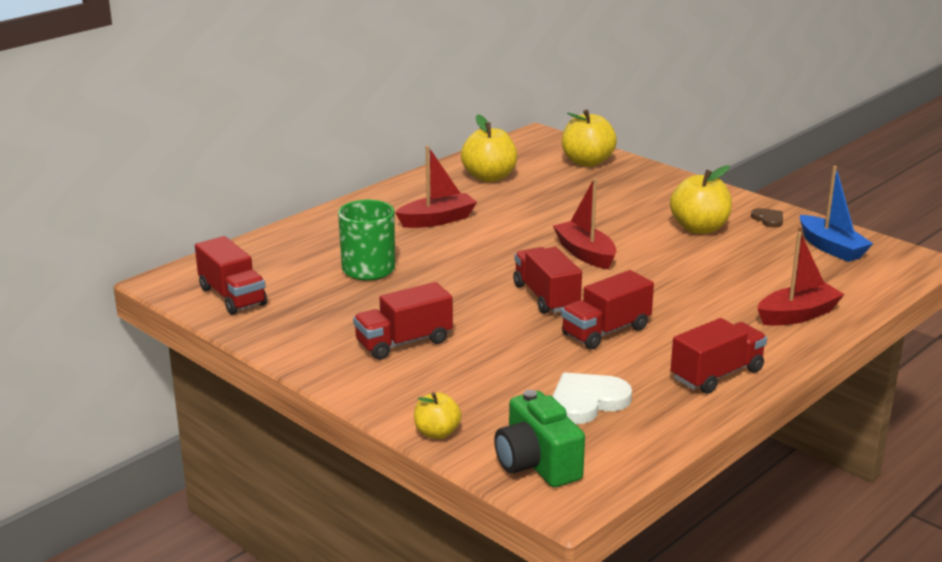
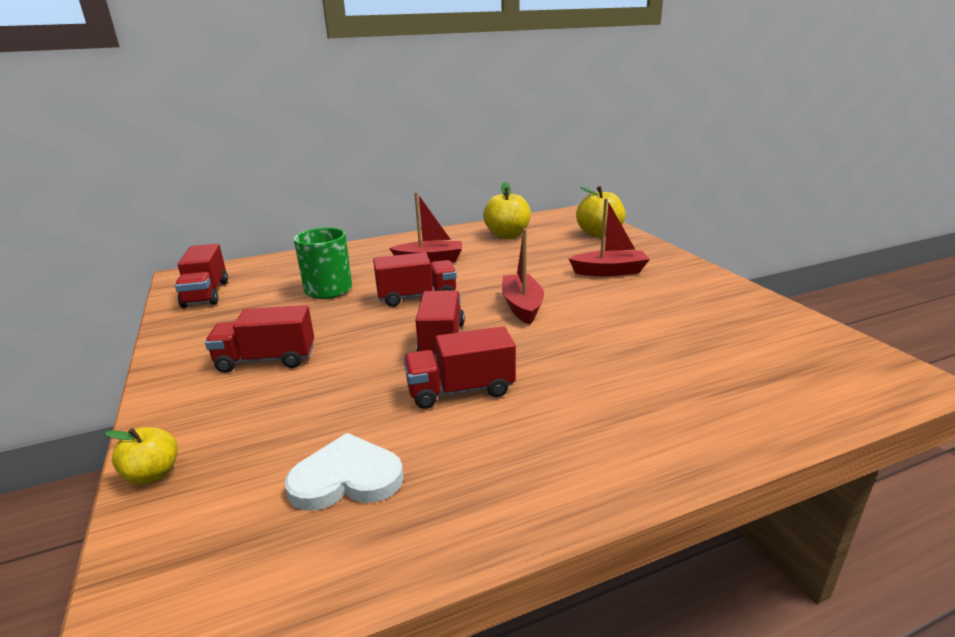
camera: 25 degrees right, 0 degrees up
(537, 464) = (184, 561): green camera -> none
(699, 228) = (656, 300): yellow apple -> none
(716, 375) = (534, 482): red truck -> red truck (417, 297)
(768, 219) = (739, 303): brown heart -> none
(797, 315) = (703, 419): red boat -> red boat (609, 271)
(831, 248) = (797, 344): blue boat -> none

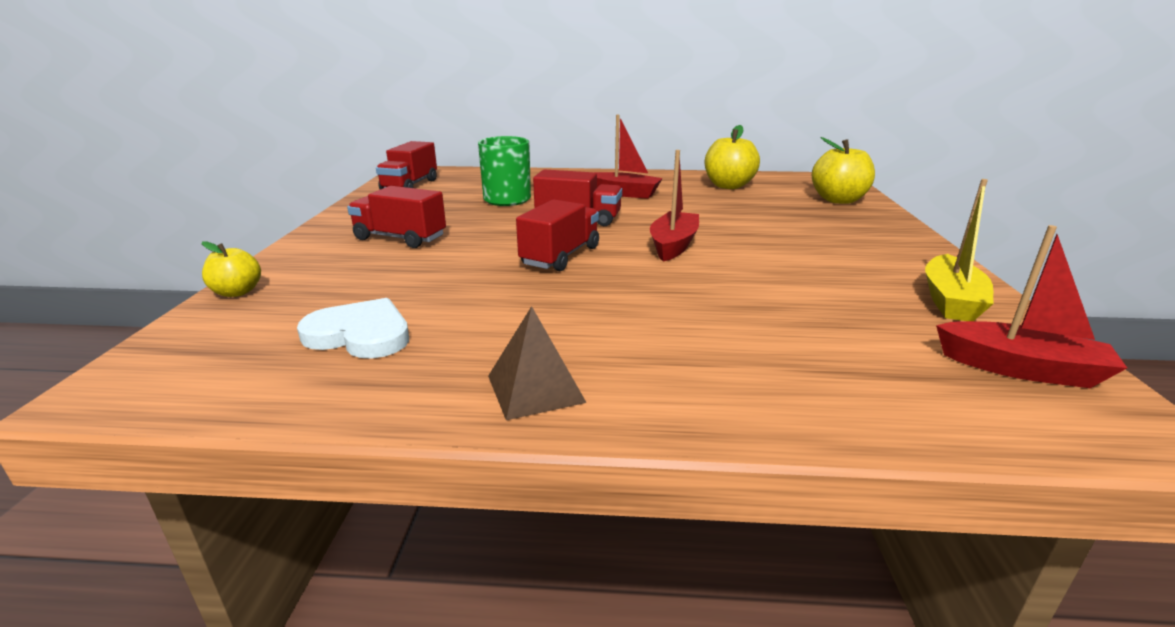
camera: 25 degrees right, 0 degrees up
(461, 390) = (531, 297): red truck -> none
(554, 477) = (535, 388): none -> brown pyramid
(609, 271) = (810, 234): red boat -> red boat (1020, 369)
(743, 309) = (950, 301): none -> yellow boat

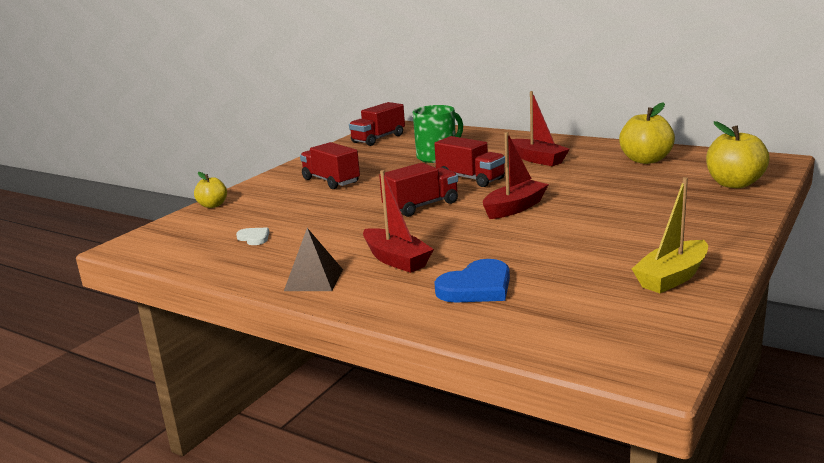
camera: 30 degrees right, 5 degrees down
(360, 334) = (254, 238): white heart -> white heart, size x0.54
(775, 354) = (476, 287): none -> blue heart
(1020, 369) = (635, 325): red boat -> red boat (396, 260)

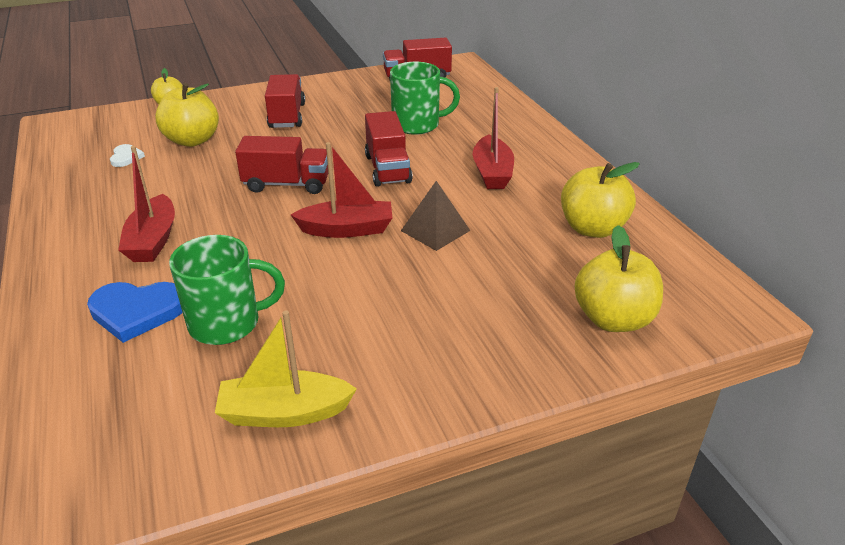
camera: 35 degrees right, 15 degrees up
(287, 213) = (192, 140): none -> yellow apple
(314, 280) = (71, 228): brown pyramid -> brown pyramid (435, 230)
(548, 266) = (227, 323): none -> green mug

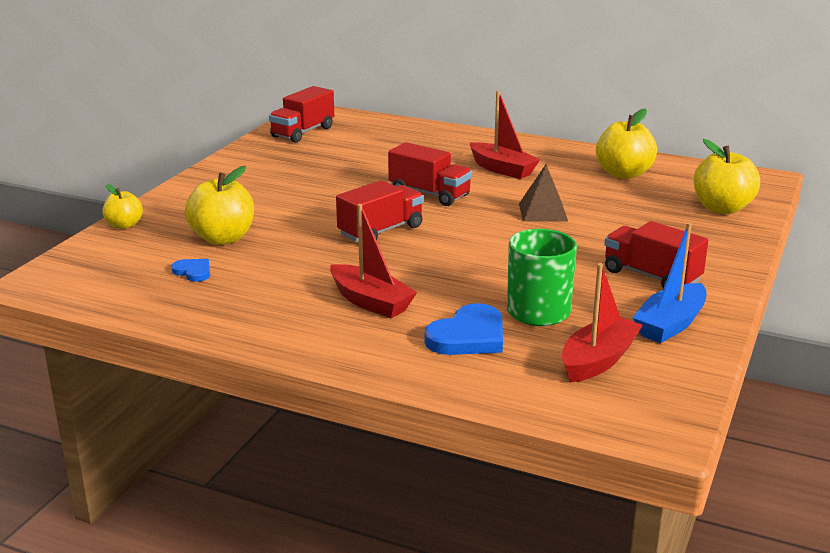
camera: 45 degrees left, 10 degrees down
(126, 157) = (193, 272): white heart -> blue heart
(284, 412) = (670, 324): yellow boat -> blue boat
(287, 116) = (262, 193): red truck -> red truck (651, 276)
(347, 229) = (488, 235): red boat -> red boat (598, 360)
(417, 125) = (383, 161): green mug -> none

